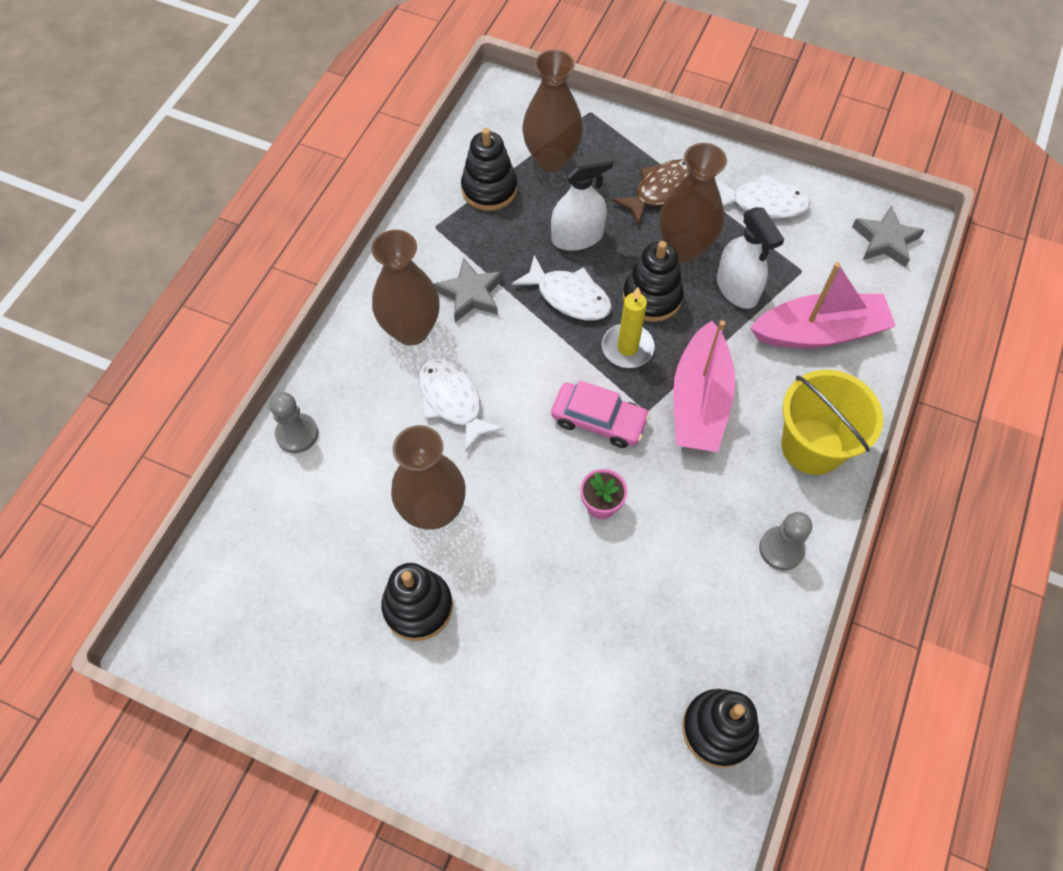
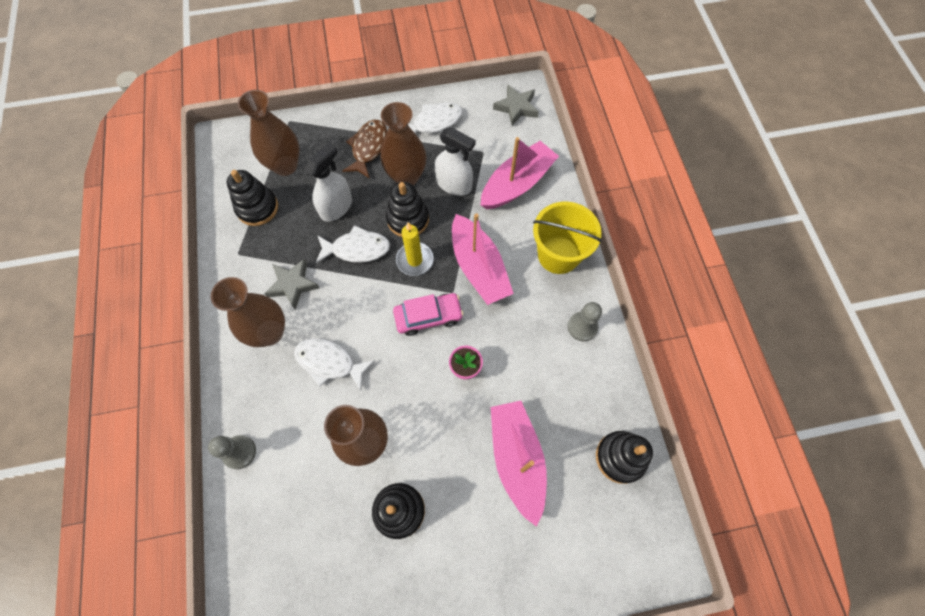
camera: 35 degrees left, 5 degrees up
(589, 644) = (517, 459): none -> pink boat

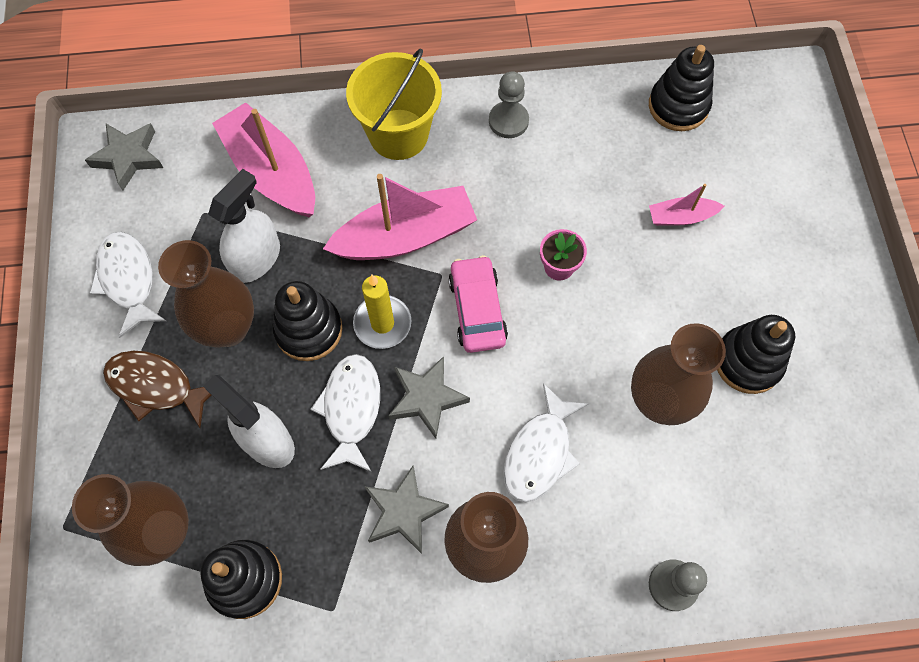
camera: 85 degrees left, 0 degrees up
(365, 291) = (427, 398): none -> grey star
(517, 459) = (681, 217): pink boat -> pink boat, size x0.50

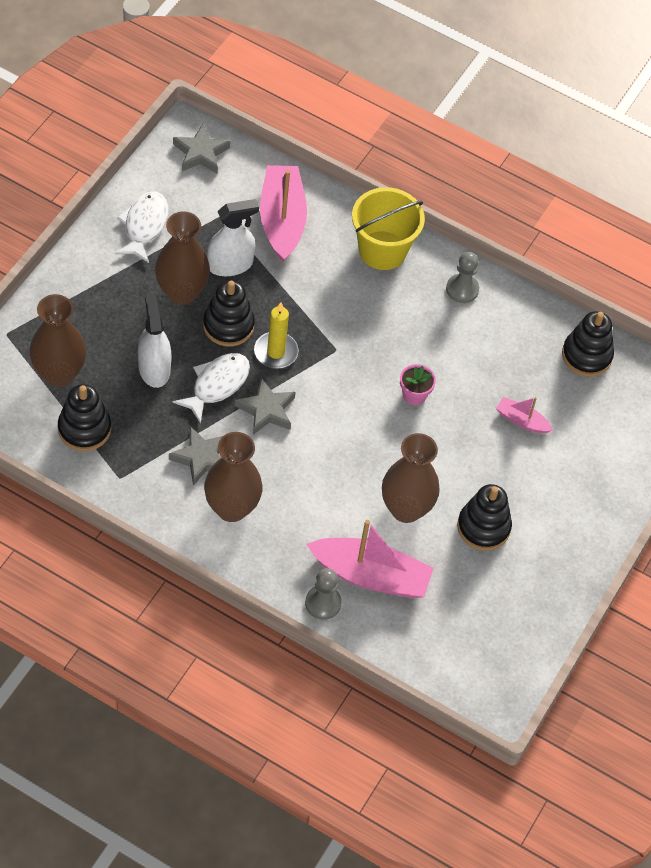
camera: 30 degrees right, 10 degrees down
(156, 386) = (114, 296): brown fish -> none
(405, 236) = (333, 313): pink boat -> pink boat (370, 575)
(477, 309) = (340, 384): pink car -> none
(540, 452) = (308, 484): white fish -> none

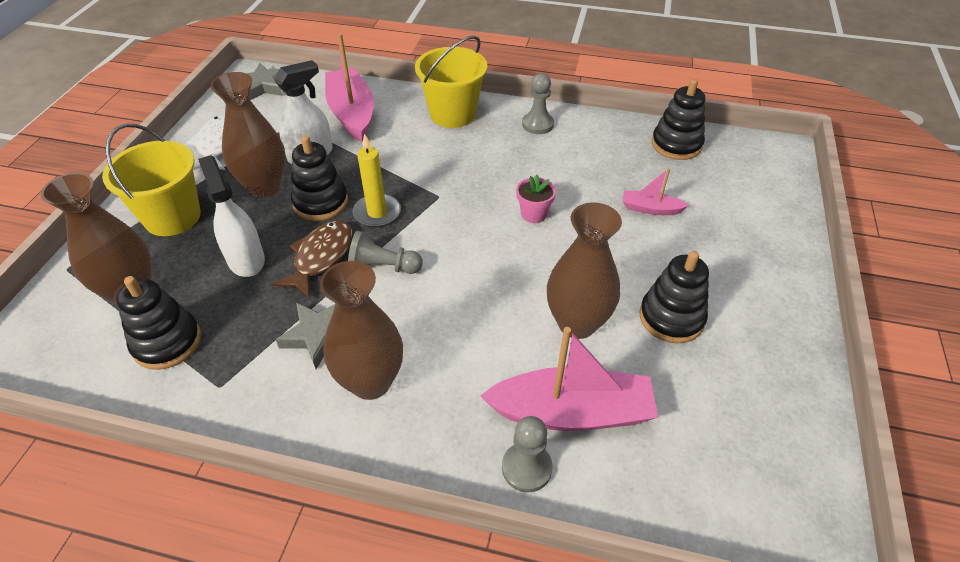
camera: 10 degrees left, 10 degrees down
(96, 303) = (172, 217): none -> yellow bucket
(217, 385) = (321, 257): white fish -> brown fish
(266, 410) = (383, 267): grey star -> grey pawn

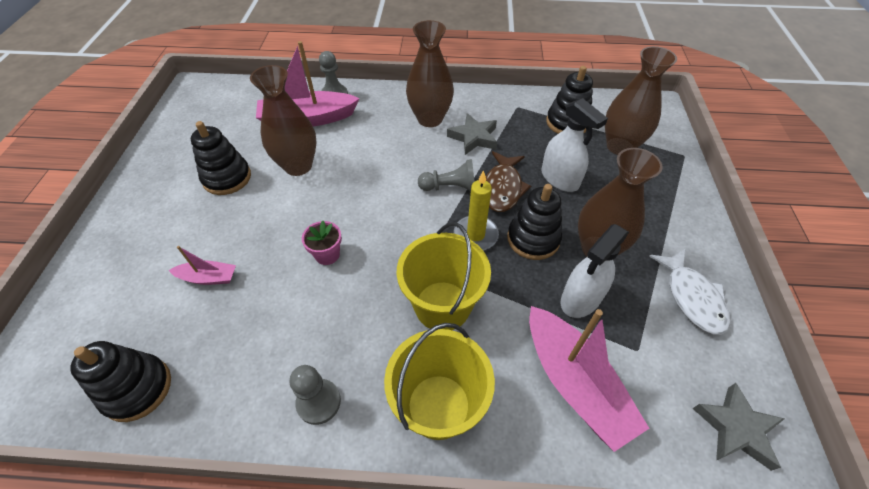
camera: 170 degrees right, 5 degrees up
(172, 217) = (651, 206): yellow bucket -> yellow bucket (442, 306)

